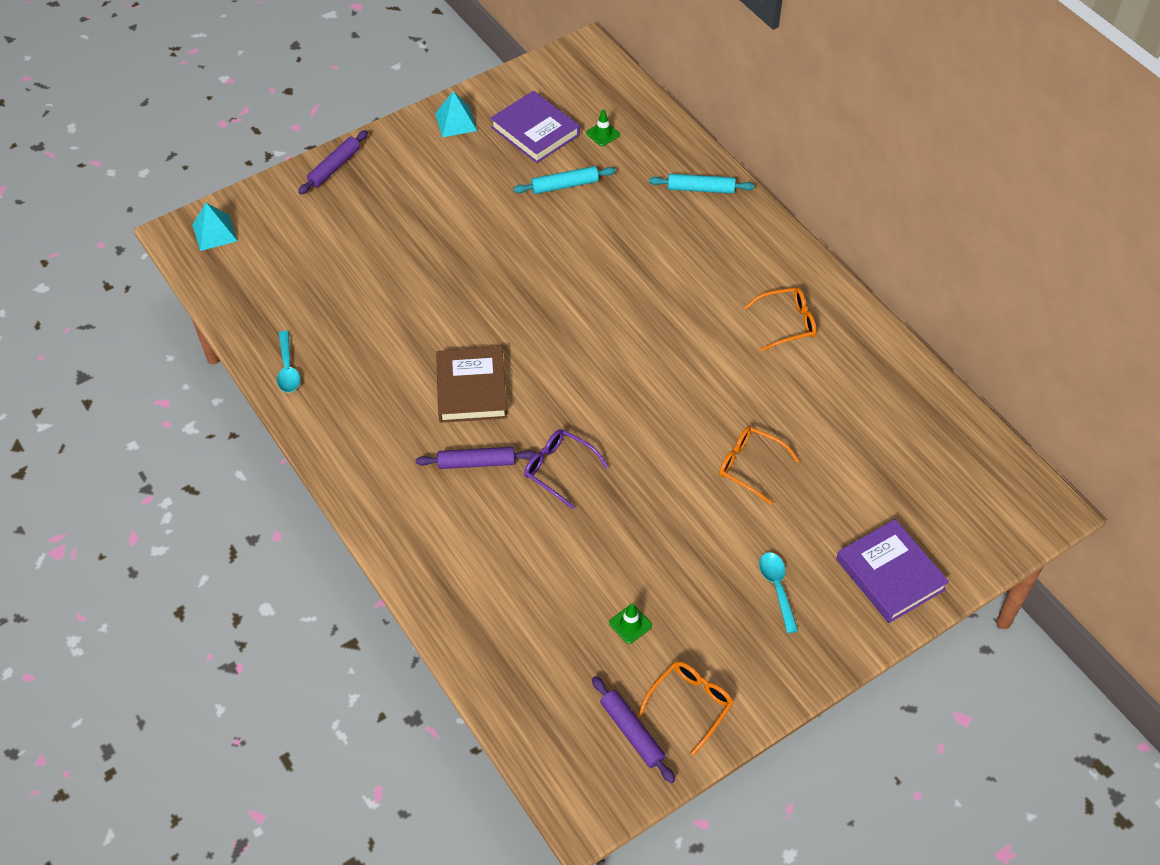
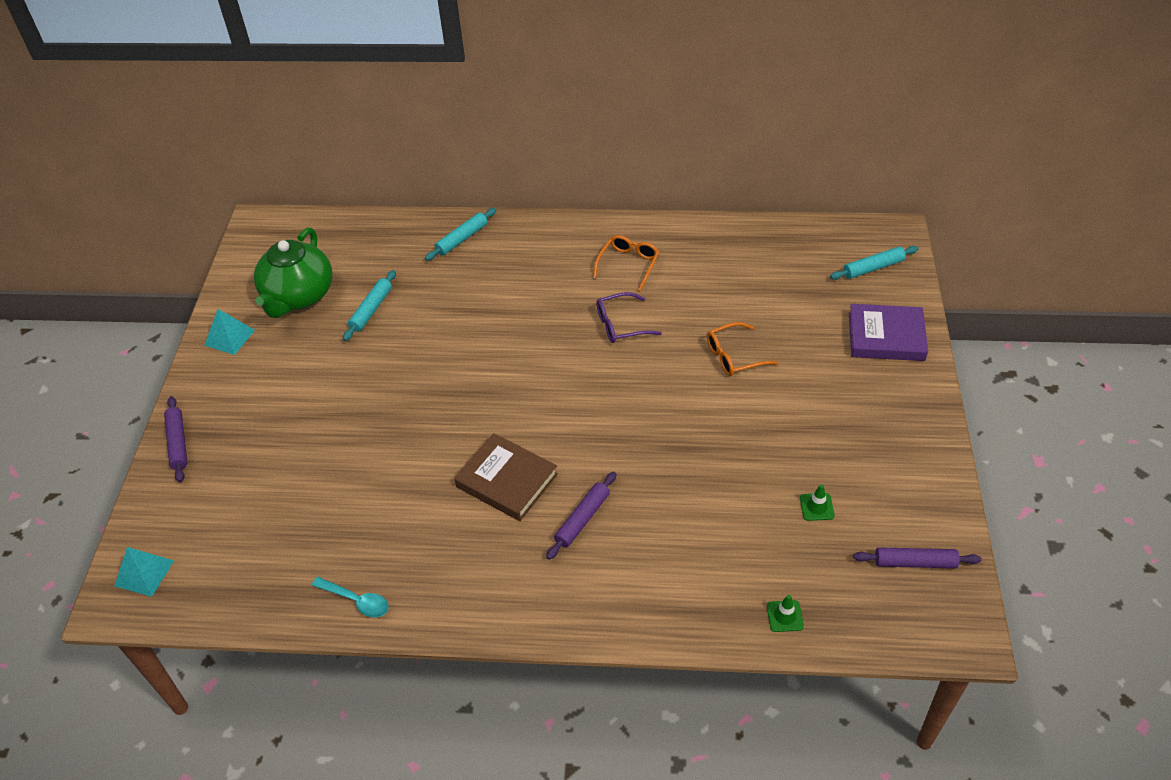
camera: 50 degrees left, 5 degrees down
(535, 131) = (298, 296): purple book -> green teapot
(559, 470) = (637, 469): purple glasses -> purple glasses (621, 324)
(603, 134) = (348, 260): green traffic cone -> green traffic cone (784, 616)
(690, 705) = (915, 512): orange glasses -> none
(777, 588) = (851, 403): turquoise spoon -> none
(976, 516) = (873, 268): none -> turquoise rolling pin

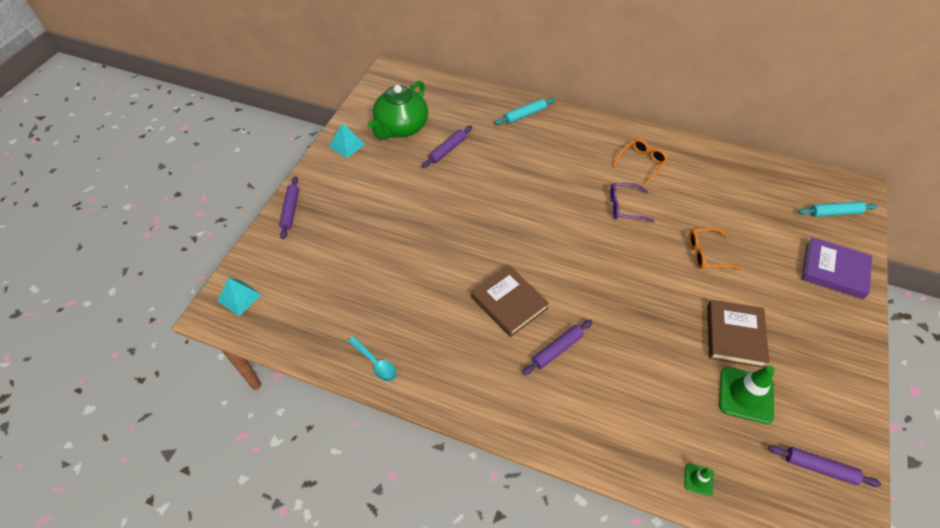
camera: 15 degrees right, 5 degrees up
(371, 310) = (447, 150): turquoise rolling pin -> purple rolling pin
(789, 443) = (734, 335): none -> brown book
(816, 507) = (746, 395): green traffic cone -> green traffic cone, size x2.04

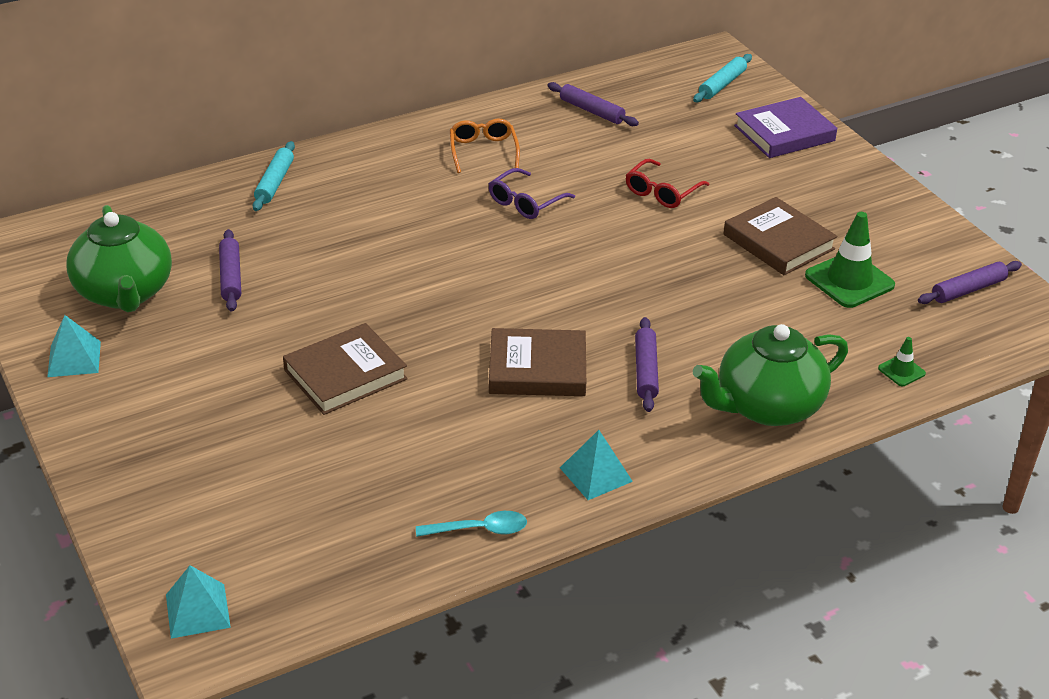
camera: 50 degrees left, 15 degrees down
(290, 210) = (111, 478): purple rolling pin -> purple rolling pin (591, 111)
(427, 235) = (345, 374): none -> brown book
(458, 383) = (596, 474): none -> turquoise pyramid
(590, 427) = (767, 406): none -> green teapot
(706, 254) = (662, 192): orange glasses -> red glasses

